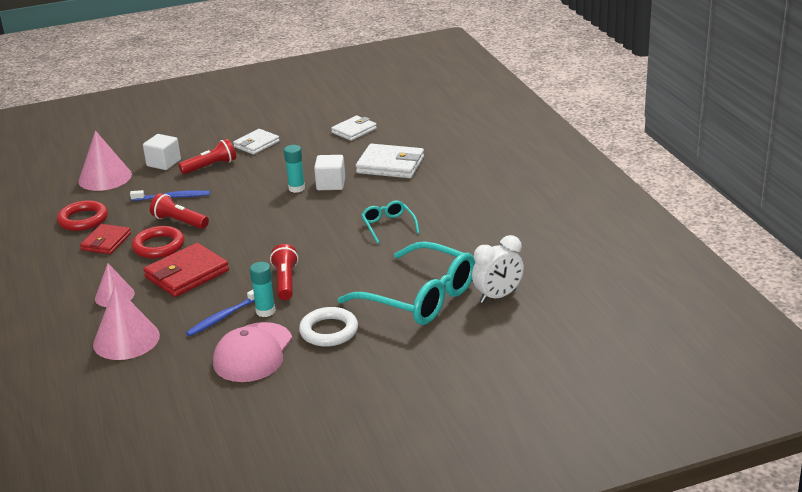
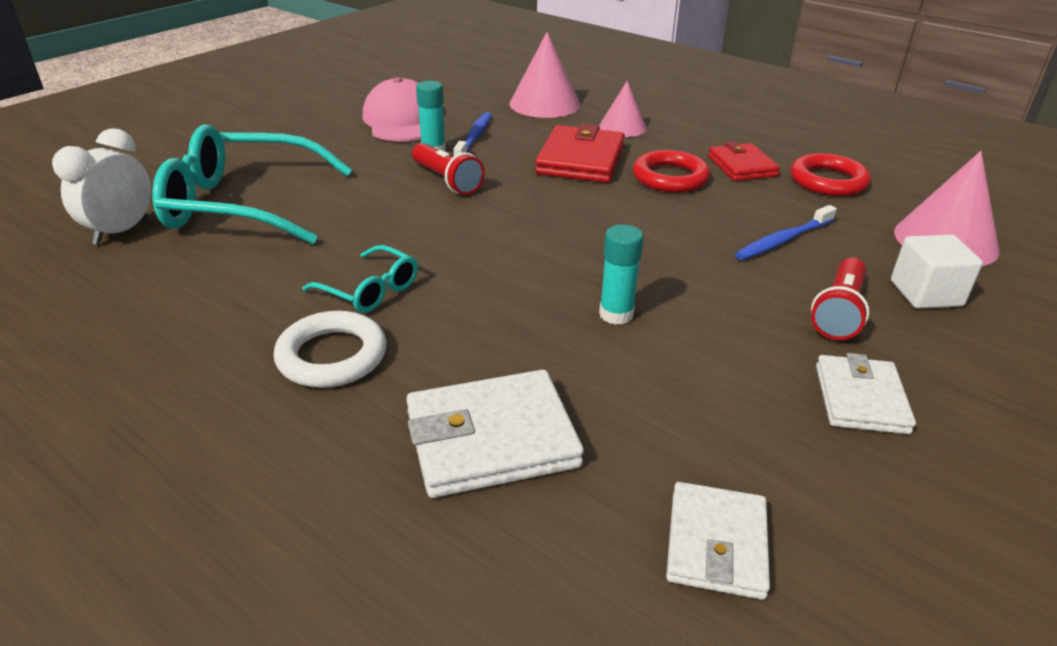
camera: 145 degrees right, 5 degrees up
(179, 222) = (702, 210): red flashlight -> none
(329, 331) = (337, 151): white ring -> white ring (332, 356)
(331, 184) = (565, 343): white cube -> none

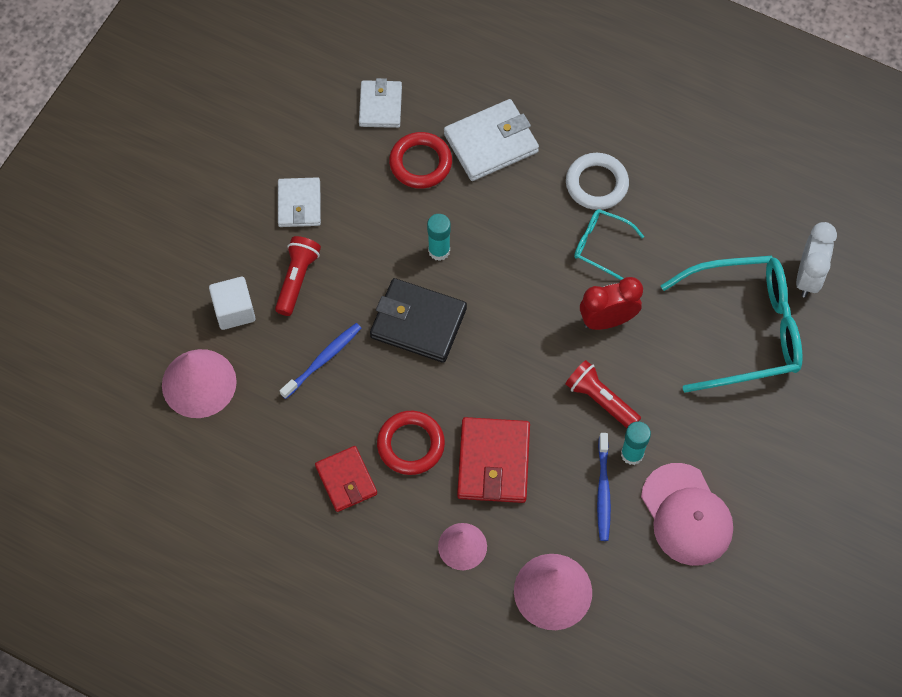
camera: 170 degrees right, 30 degrees up
(404, 229) = (607, 320): none -> red clock
(654, 254) = (418, 323): none -> black wallet
(828, 181) = (272, 466): red ring -> red ring (420, 163)

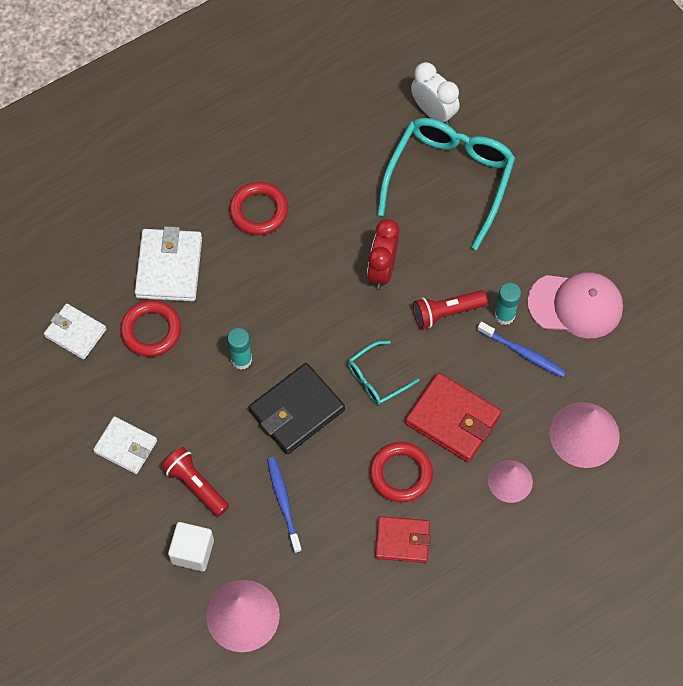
camera: 60 degrees left, 0 degrees up
(596, 184) = (258, 211): white ring -> red ring
(601, 245) = (315, 238): turquoise glasses -> turquoise glasses (377, 378)

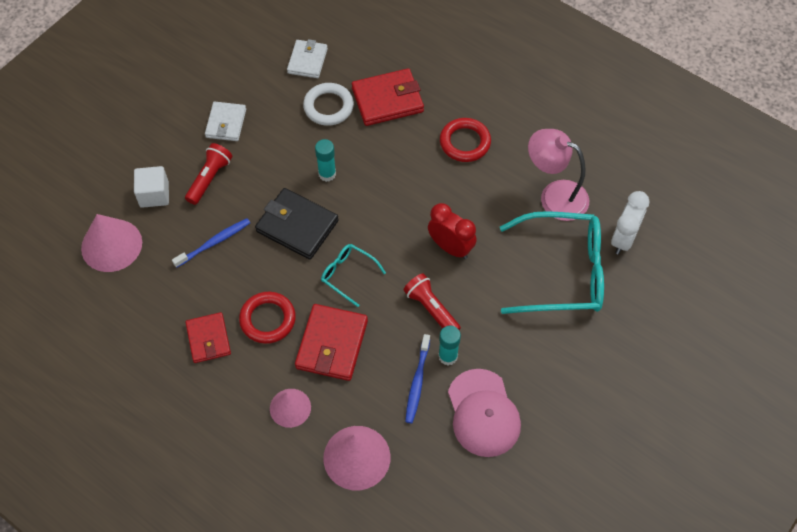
camera: 70 degrees right, 5 degrees down
(151, 330) = (328, 107): red ring -> white ring
(169, 267) = (387, 100): white wallet -> red wallet
(359, 152) = (554, 196): none -> pink lamp
(382, 270) = (450, 247): red clock -> red clock turned 45 degrees clockwise

